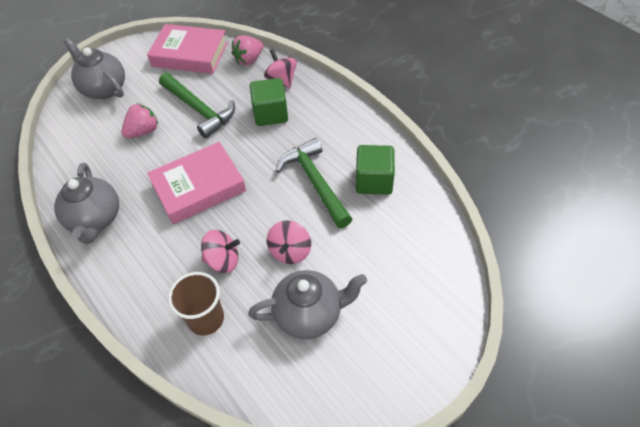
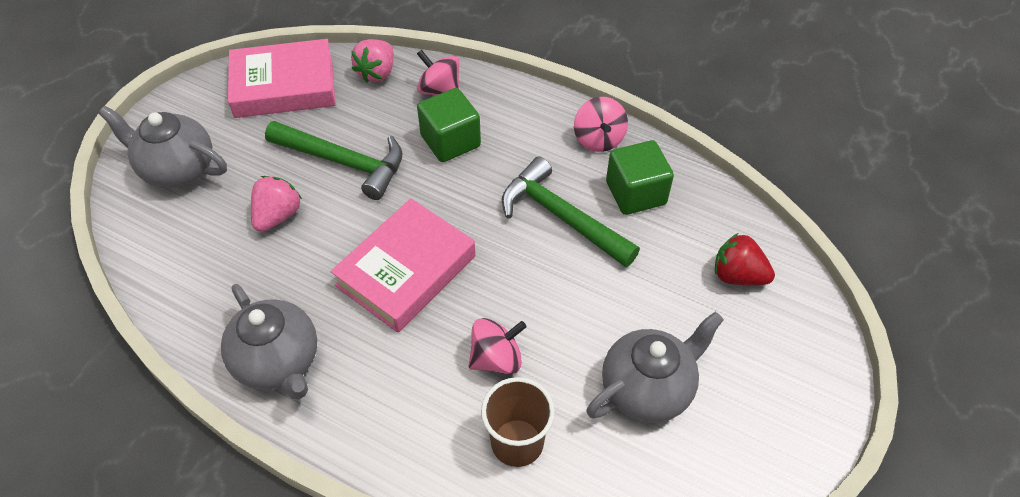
camera: 25 degrees left, 0 degrees up
(290, 251) = (579, 317): pink spinning top -> pink spinning top (598, 139)
(415, 258) = (737, 275): none -> red strawberry

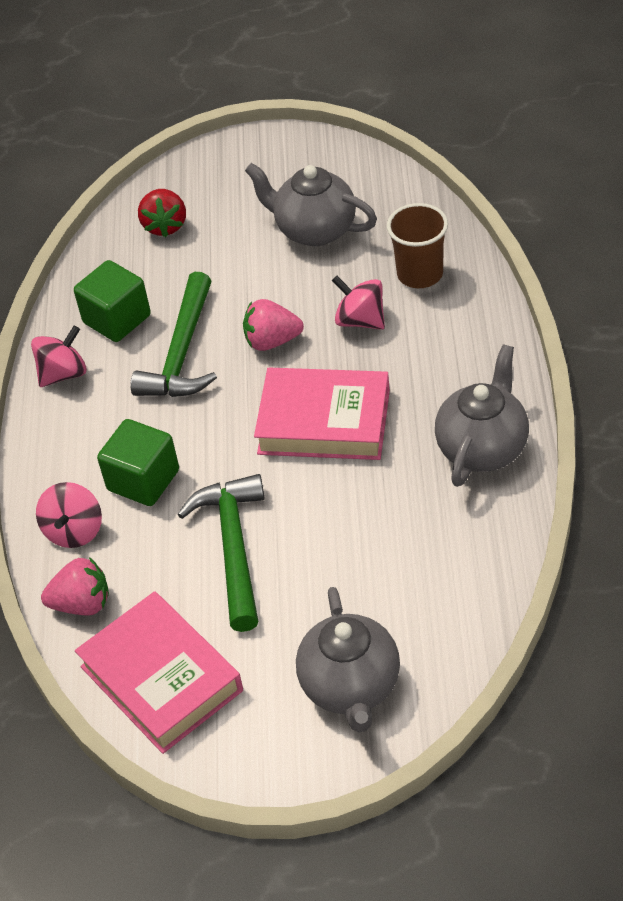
camera: 115 degrees left, 5 degrees down
(277, 216) = (340, 555): pink strawberry -> pink strawberry (272, 341)

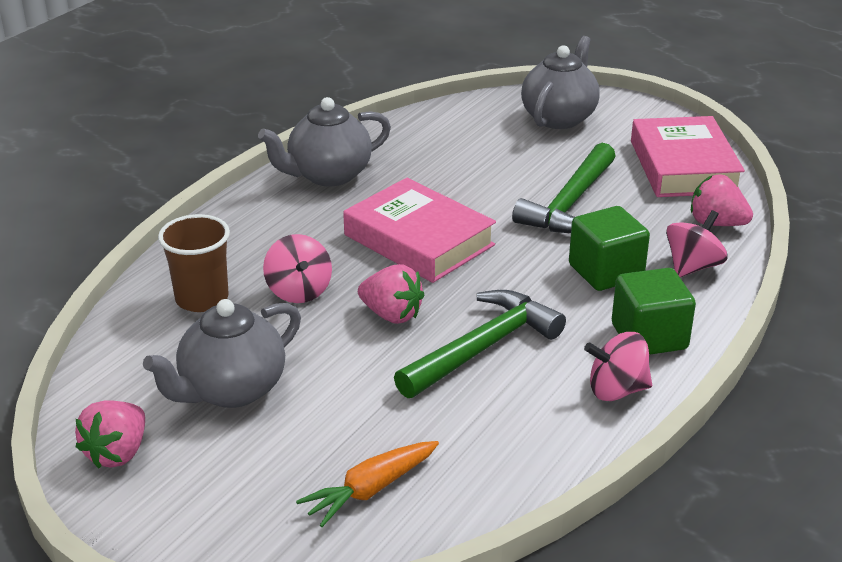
camera: 150 degrees left, 15 degrees down
(117, 319) = (518, 413): green cube -> green cube (649, 336)
(165, 226) = (370, 490): red strawberry -> orange carrot
(314, 230) = (231, 390): grey teapot -> grey teapot turned 75 degrees clockwise
(331, 163) = (117, 453): none -> pink strawberry

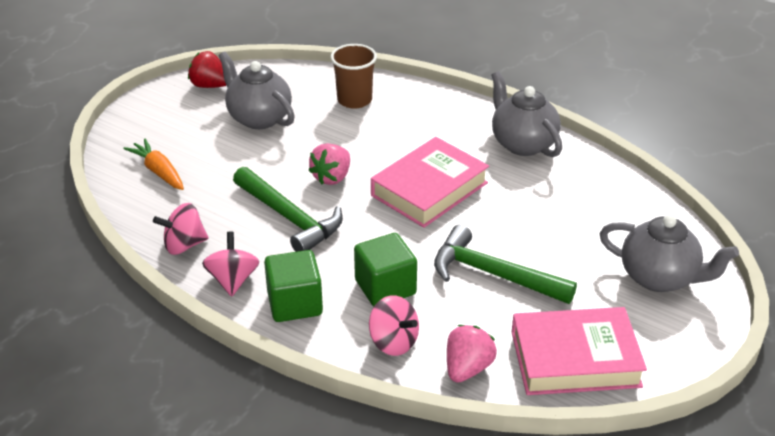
camera: 90 degrees right, 5 degrees up
(117, 453) = (210, 85): pink strawberry -> red strawberry
(299, 291) = (362, 137): pink spinning top -> pink spinning top (184, 245)

